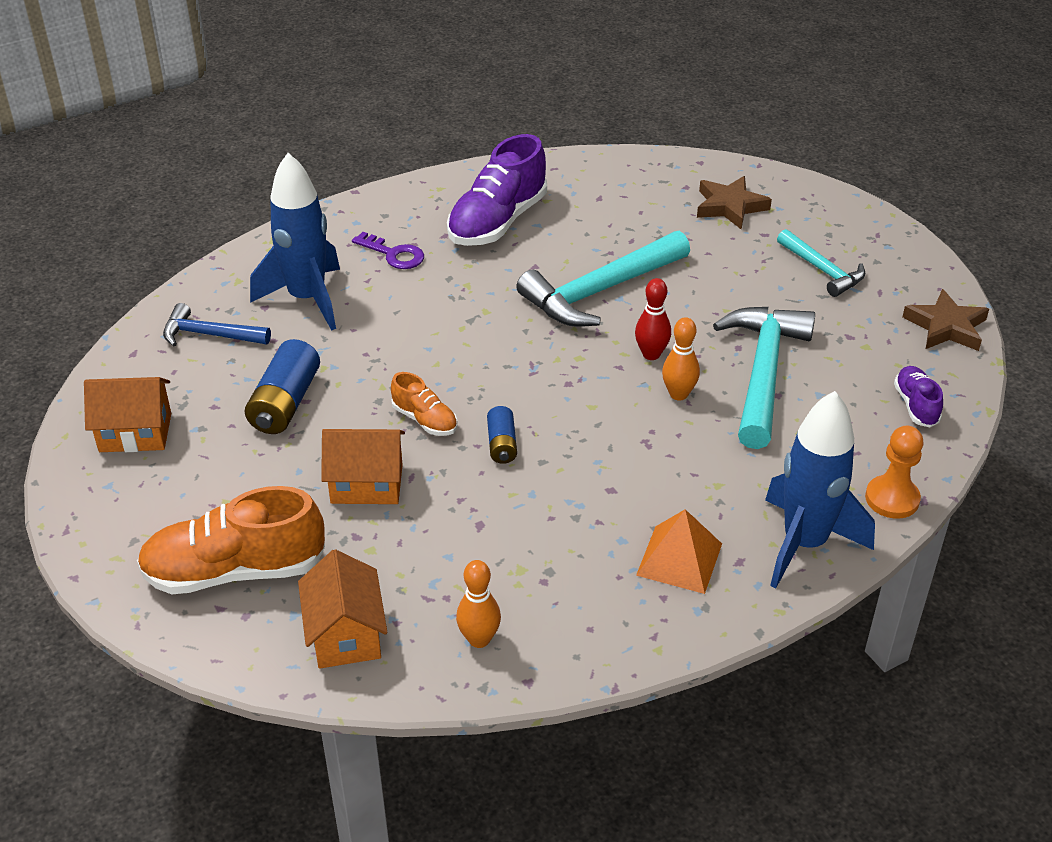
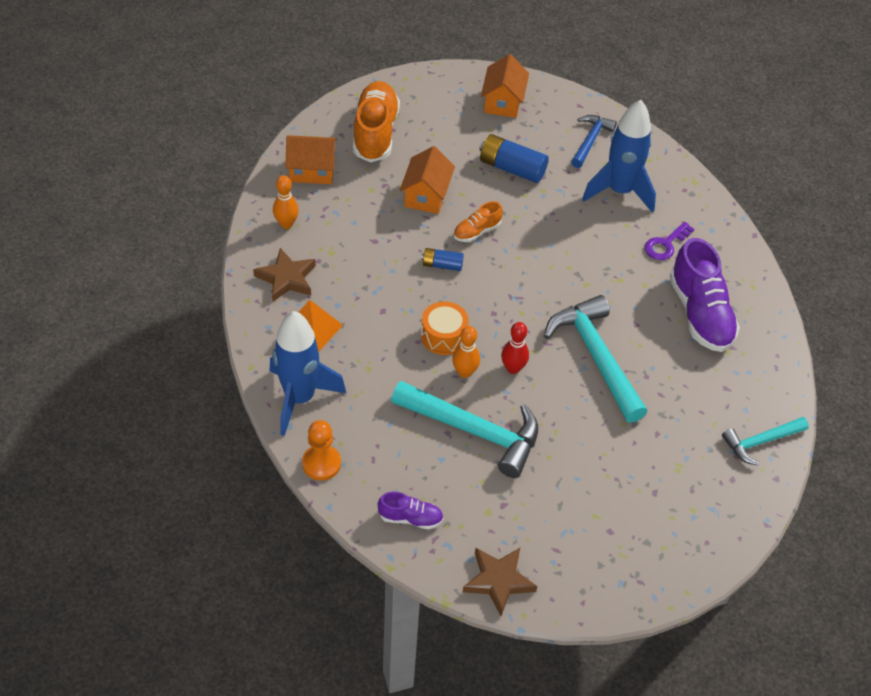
camera: 100 degrees right, 10 degrees up
(497, 221) = (700, 313): purple shoe -> purple shoe turned 150 degrees counterclockwise
(629, 422) = (443, 336): none -> orange drum
(730, 206) = (700, 479): brown star -> brown star (286, 278)
(822, 270) = (594, 517): turquoise hammer -> turquoise hammer (760, 442)

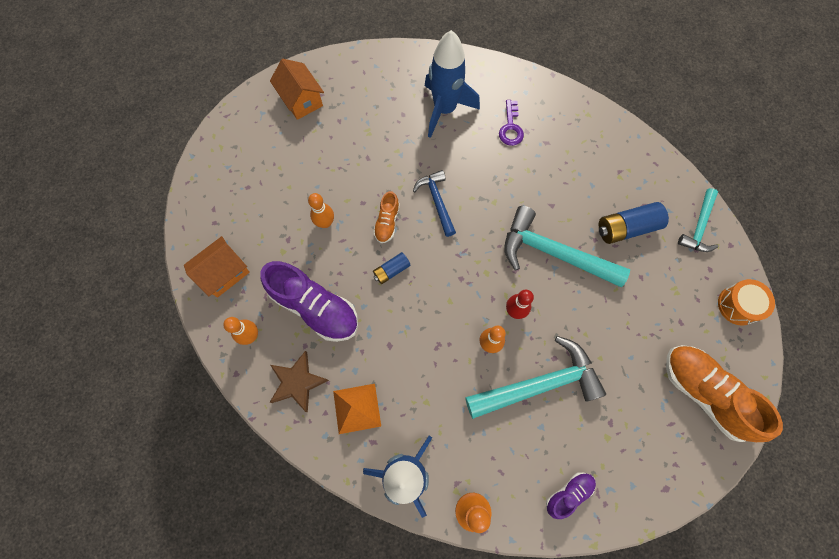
camera: 40 degrees left, 20 degrees up
(375, 133) = (238, 201): orange shoe -> orange shoe (704, 393)
(426, 195) = (325, 223): orange house -> orange bowling pin
(443, 336) = (448, 328): orange drum -> orange drum (738, 305)
(498, 581) = (663, 484): brown star -> none
(512, 168) = (360, 150): blue battery -> blue battery (626, 228)
(590, 140) = (388, 84): blue hammer -> blue hammer (437, 201)
(700, 313) = (579, 162): purple shoe -> purple shoe (315, 307)

